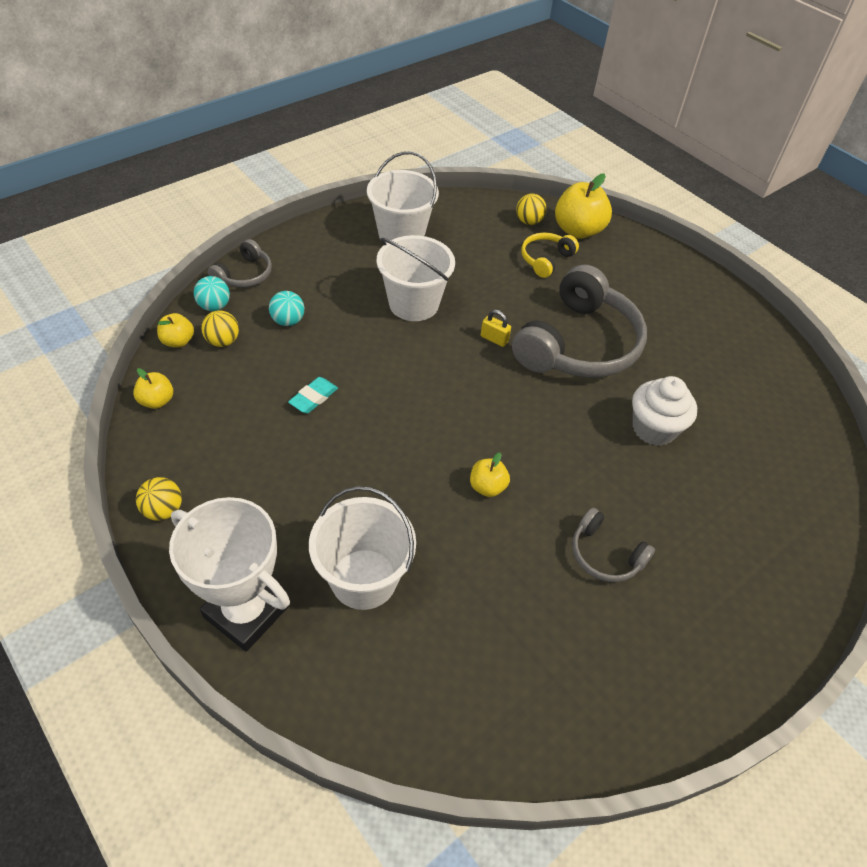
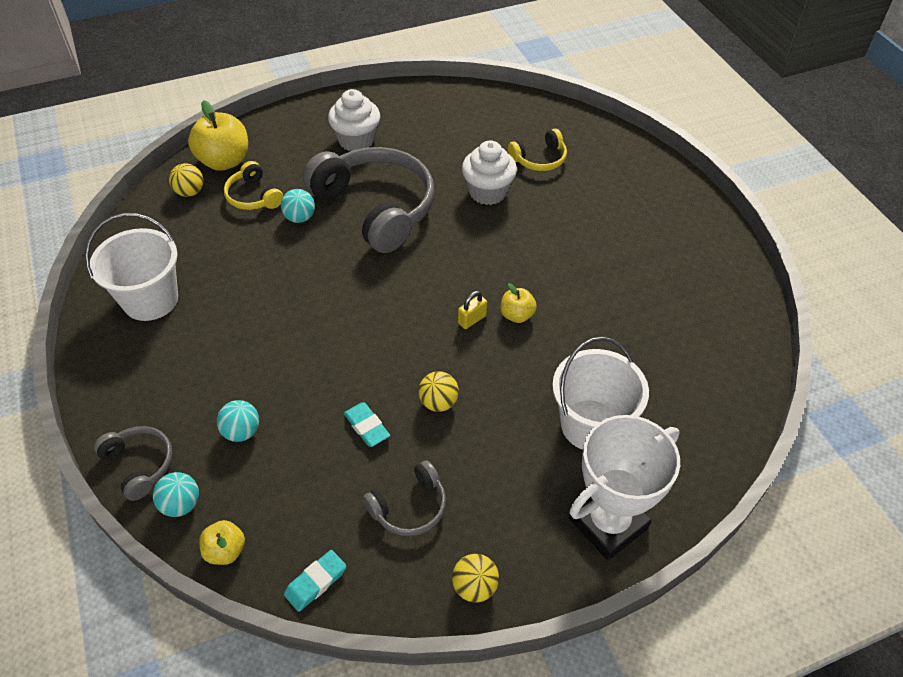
camera: 70 degrees left, 0 degrees up
(157, 401) = (316, 582): yellow apple -> turquoise eraser
(223, 341) = (246, 502): yellow ball -> yellow ball (438, 402)
(414, 304) = (267, 314): white bucket -> none
(494, 339) = (345, 264): yellow padlock -> yellow padlock (472, 319)
(536, 295) = (300, 218): none -> turquoise ball
(605, 555) = (600, 260): grey headphones -> grey headphones (409, 507)
(663, 308) = (356, 140): none -> white cupcake
(738, 467) = (539, 159): none -> yellow headphones

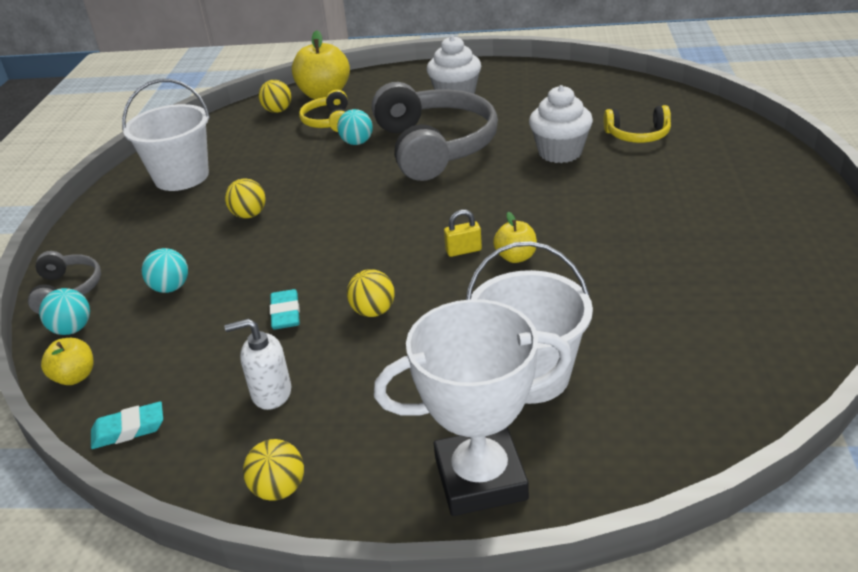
camera: 30 degrees right, 15 degrees down
(256, 329) = (249, 215): none -> yellow ball
(409, 507) = (271, 393): grey headphones -> white soap dispenser

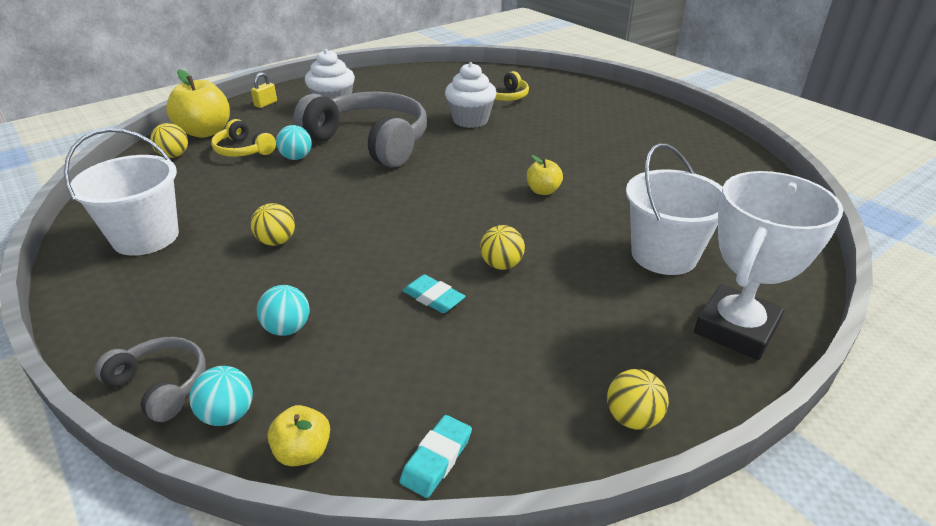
camera: 45 degrees left, 0 degrees up
(271, 393) = (516, 358): white soap dispenser -> none
(463, 250) = (502, 200): yellow padlock -> yellow padlock (266, 104)

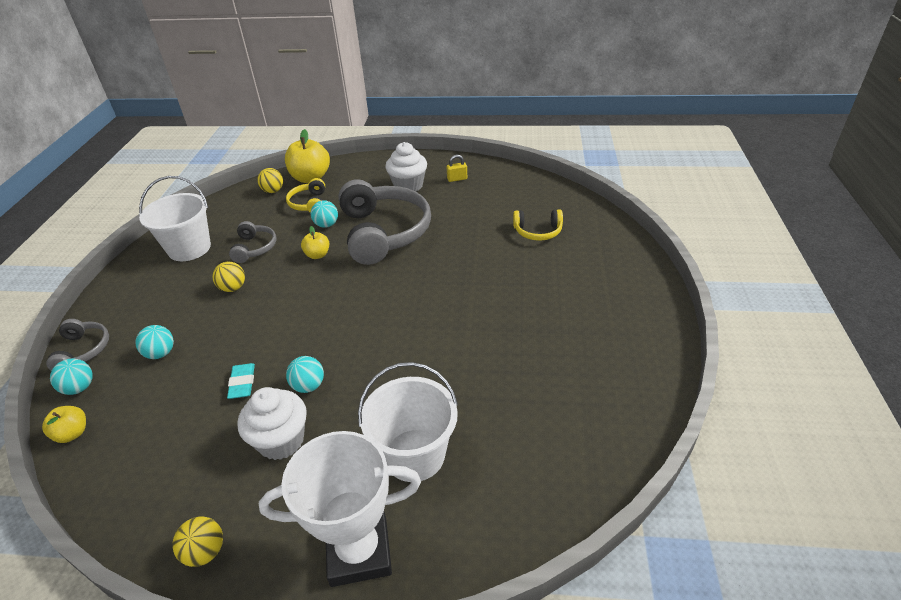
camera: 45 degrees right, 5 degrees up
(241, 203) = (254, 248): none -> grey headphones
(266, 104) = (372, 167): yellow padlock -> yellow padlock (457, 179)
(437, 459) = (103, 487): turquoise eraser -> none
(470, 120) = (476, 244): white cupcake -> white cupcake (281, 440)
(501, 265) = (308, 386): yellow ball -> turquoise ball
(543, 191) = (425, 341): yellow apple -> yellow apple (317, 255)

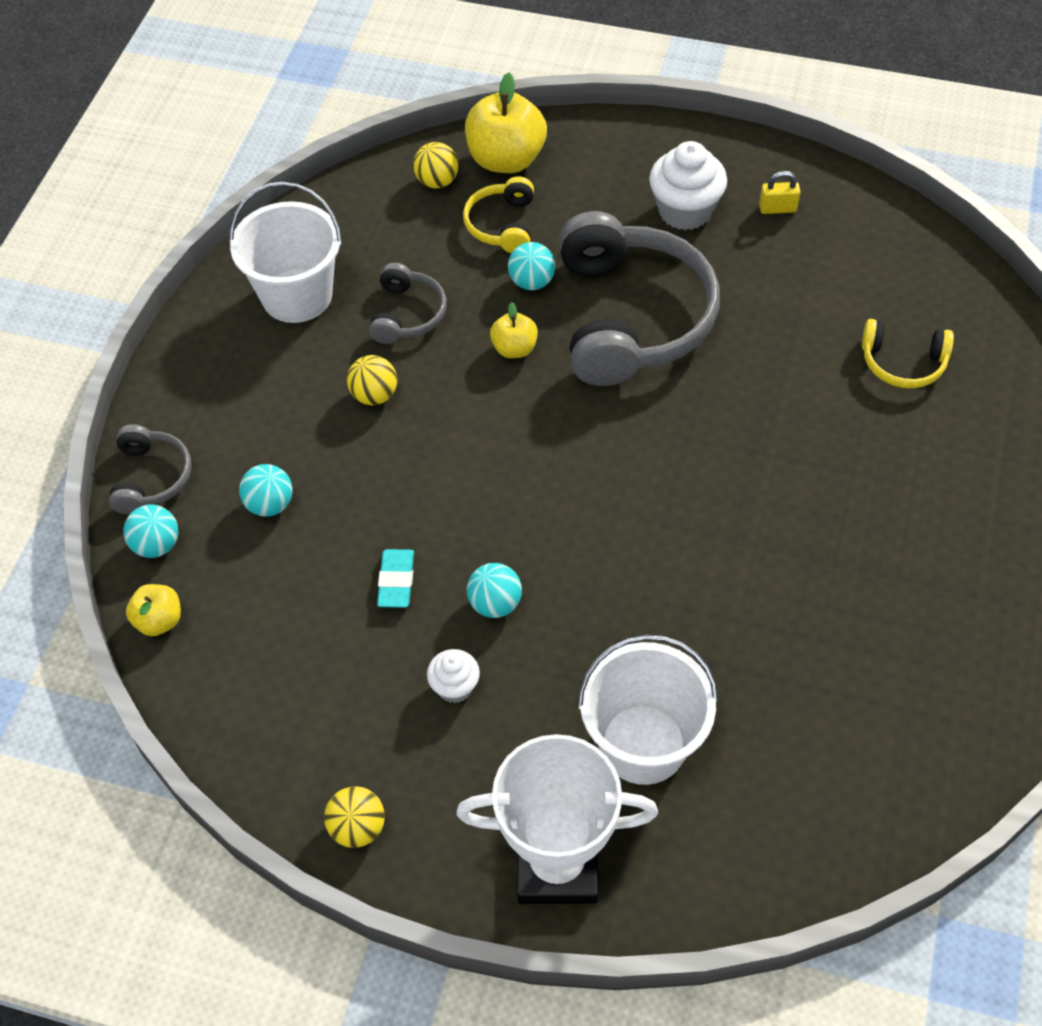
camera: 10 degrees right, 15 degrees up
(281, 440) = (455, 687): white cupcake -> white cupcake, size x0.56

